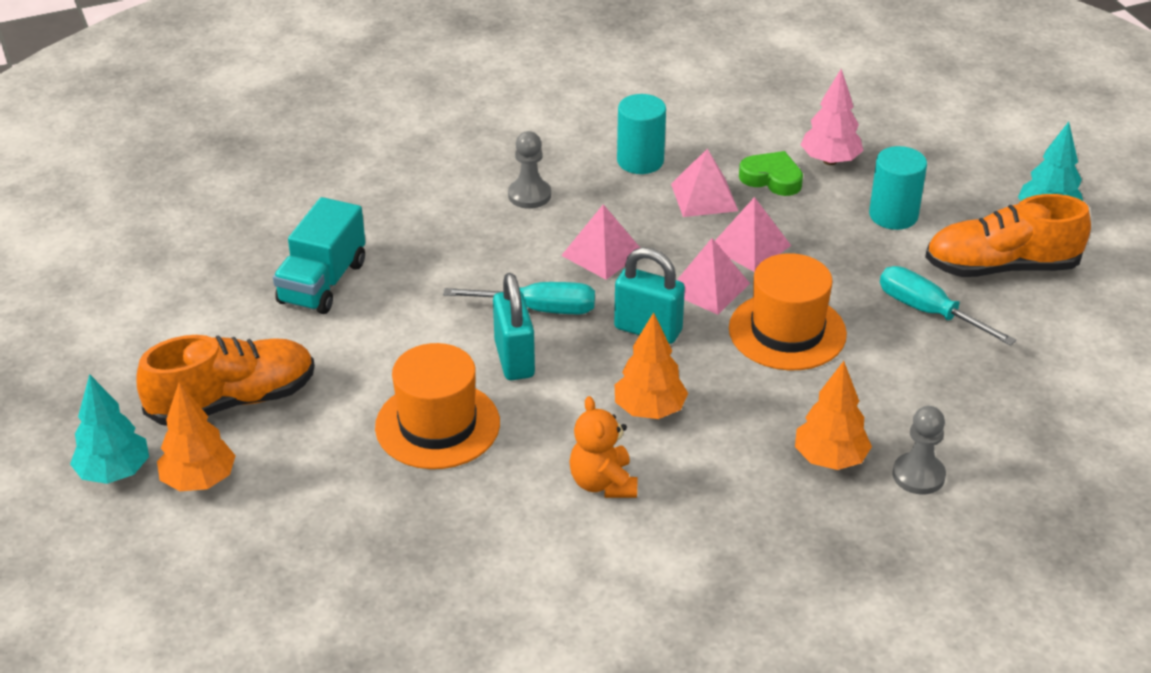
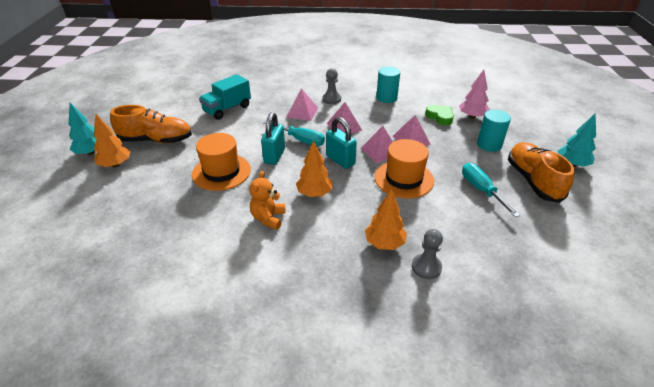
camera: 25 degrees right, 0 degrees up
(704, 197) = (404, 117): pink pyramid -> pink pyramid (302, 112)
(1001, 267) = (533, 181): orange shoe -> orange shoe turned 60 degrees clockwise

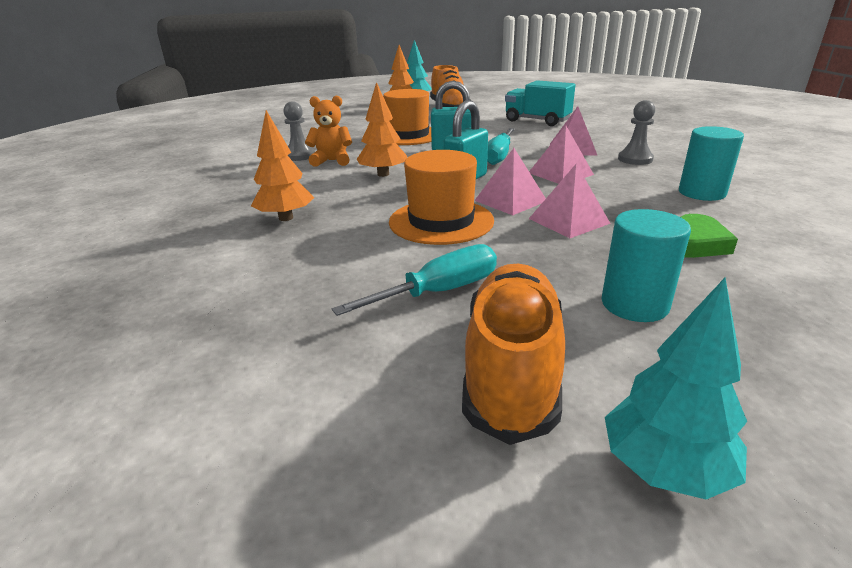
camera: 80 degrees right, 10 degrees down
(426, 267) = (232, 246): grey pawn -> grey pawn (300, 156)
(472, 116) = (753, 281): pink tree -> none
(533, 181) = (512, 368): orange shoe -> orange shoe turned 60 degrees counterclockwise

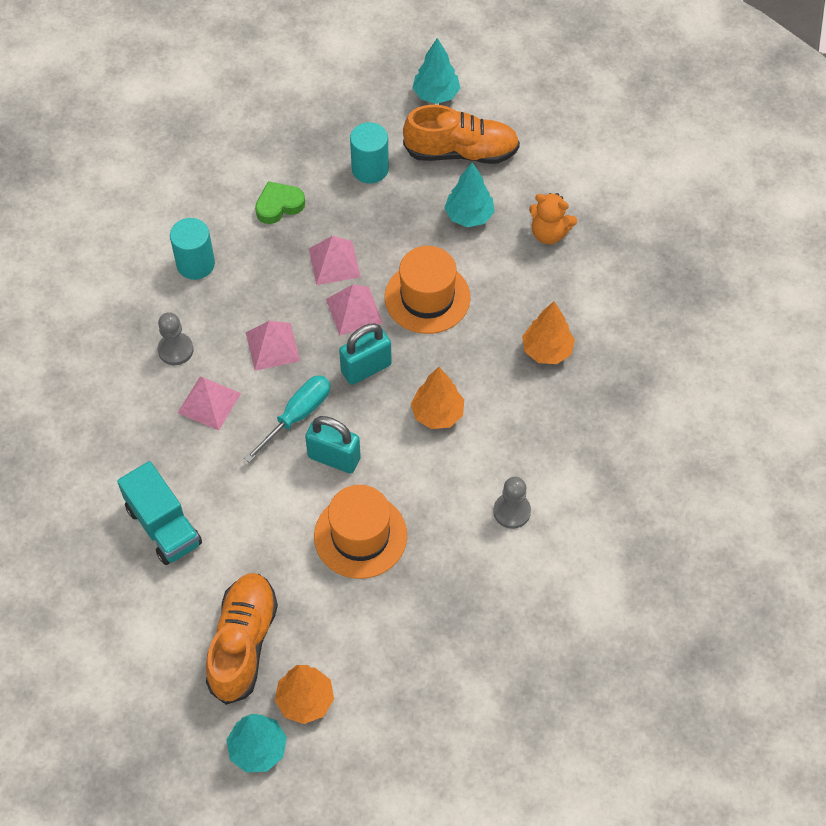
camera: 160 degrees left, 30 degrees up
(332, 161) = (479, 476): orange teddy bear -> orange teddy bear (549, 233)
(438, 292) = (469, 216): turquoise screwdriver -> turquoise tree
(512, 368) = (461, 152): orange shoe -> orange shoe turned 120 degrees counterclockwise

